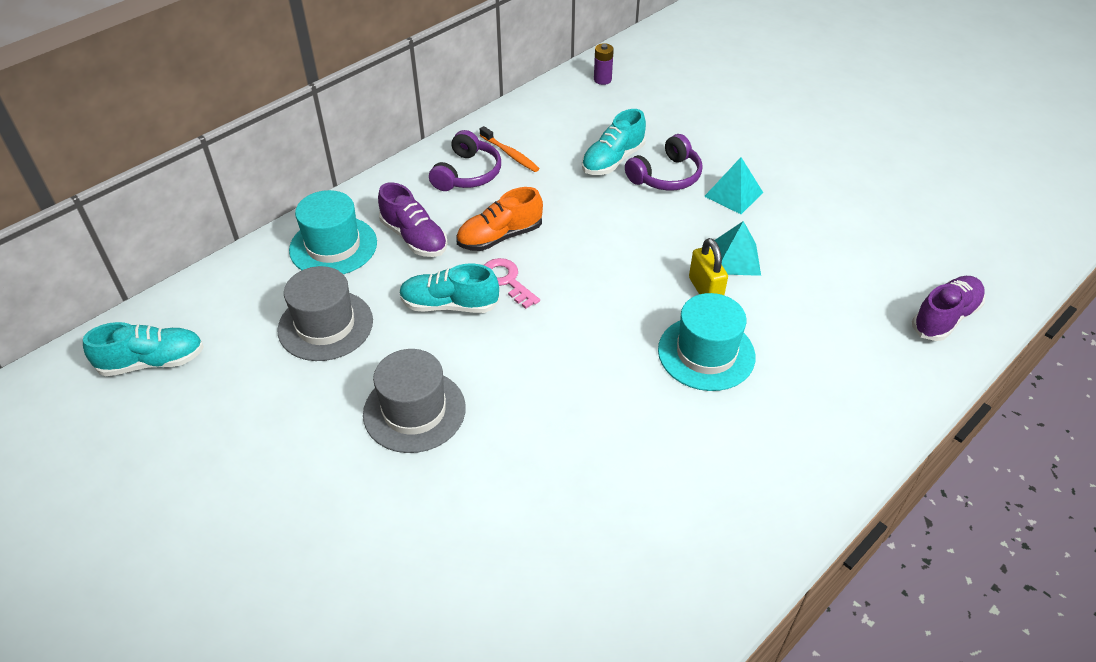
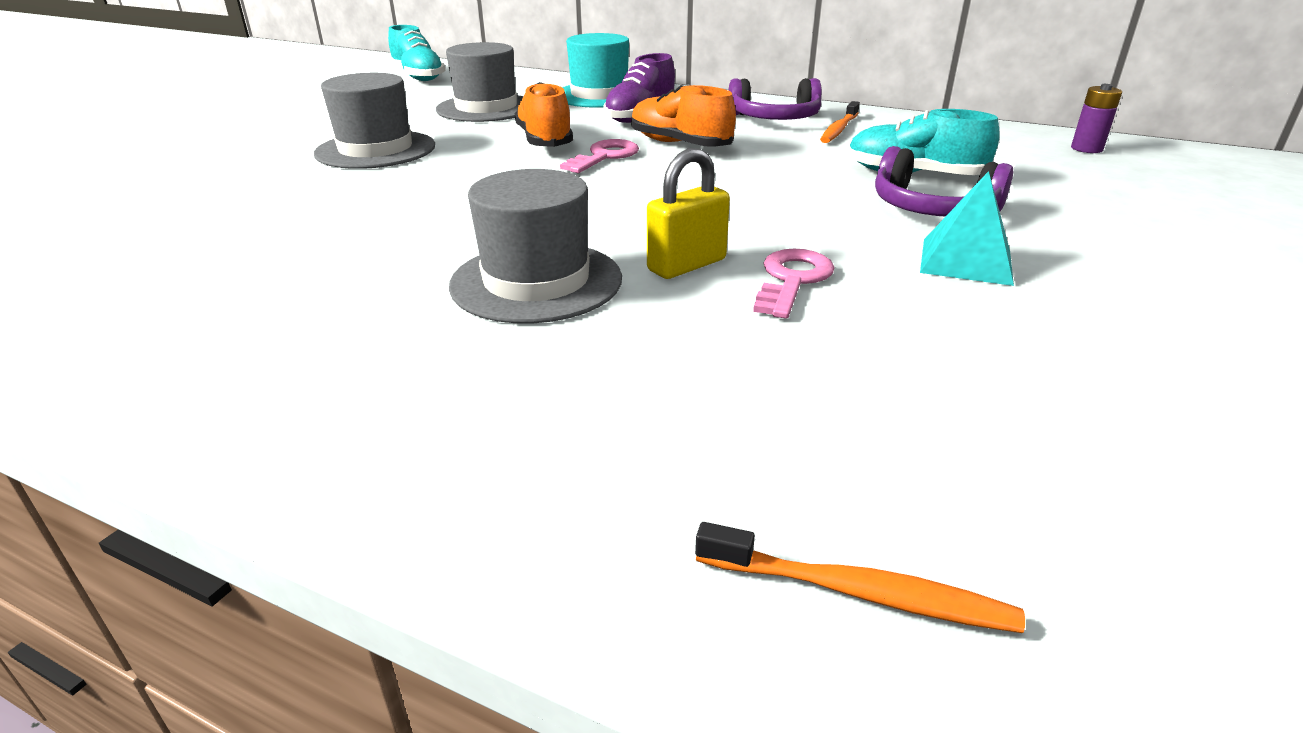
camera: 70 degrees right, 15 degrees down
(449, 305) = (545, 141): turquoise shoe -> orange shoe
(706, 353) = (536, 281): turquoise hat -> grey hat
(735, 258) = (792, 280): turquoise pyramid -> pink key
(945, 317) = (859, 592): purple shoe -> orange toothbrush

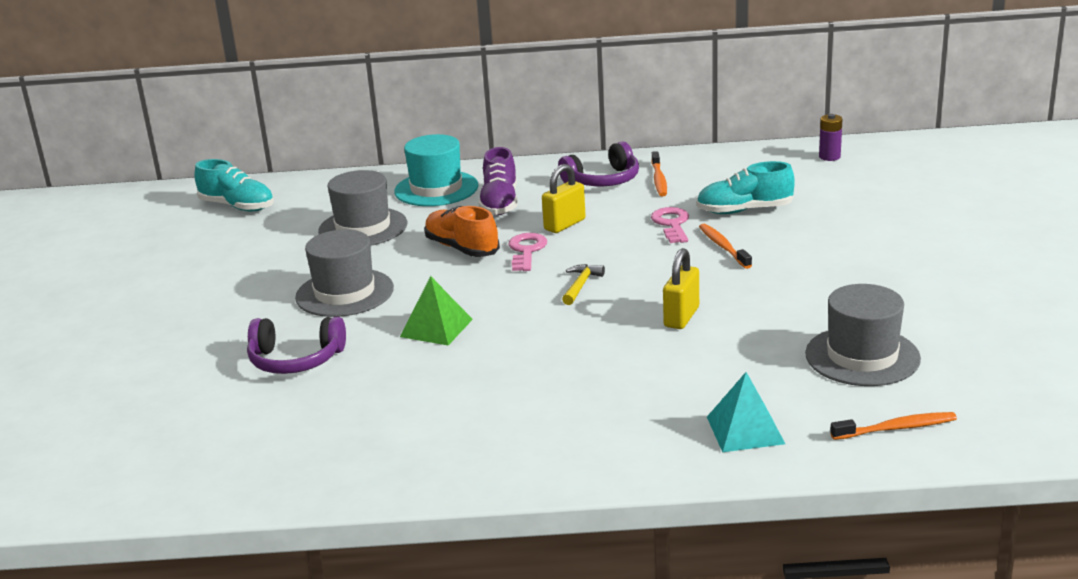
camera: 25 degrees left, 5 degrees down
(397, 199) = (436, 328): none -> green pyramid
(536, 281) = (612, 353): grey hat -> grey hat (862, 356)
(612, 200) = (580, 285): none -> yellow hammer
(679, 144) = (564, 224): orange shoe -> yellow padlock
(792, 280) = (747, 308): pink key -> pink key (672, 224)
(842, 203) = (723, 247): none -> orange toothbrush
(932, 209) = (777, 236): purple headphones -> purple headphones (295, 360)
(966, 261) = (824, 268): turquoise pyramid -> turquoise pyramid (745, 430)

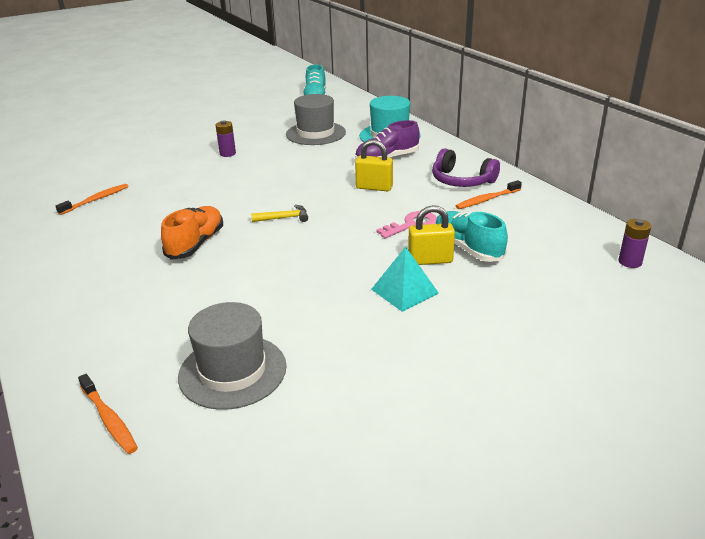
camera: 60 degrees right, 5 degrees up
(295, 360) = (141, 165): purple headphones -> none
(344, 293) = (227, 154): grey hat -> purple battery
(436, 328) = (197, 190): green pyramid -> none
(462, 248) = (310, 167): orange shoe -> orange shoe (196, 244)
(526, 251) = (322, 186): pink key -> none
(681, 317) = (258, 268): yellow padlock -> yellow padlock (430, 260)
(723, 247) = (390, 256): orange toothbrush -> orange toothbrush (96, 200)
(745, 430) = (91, 339): turquoise pyramid -> turquoise pyramid (404, 291)

